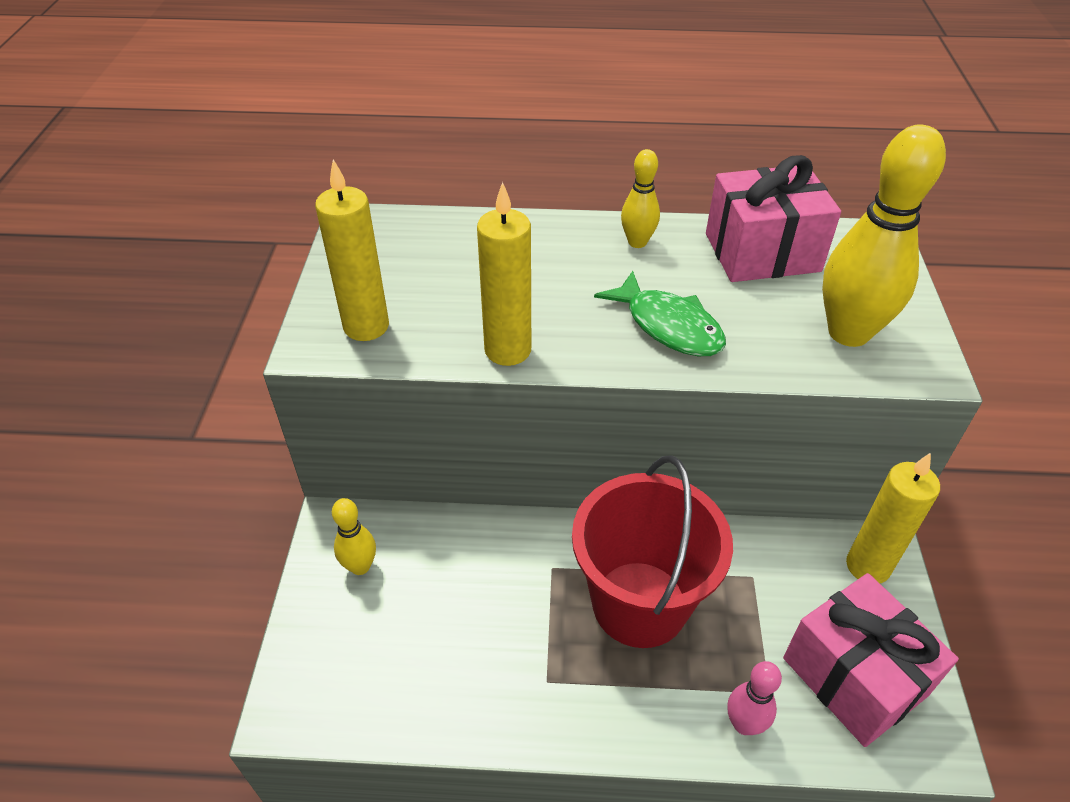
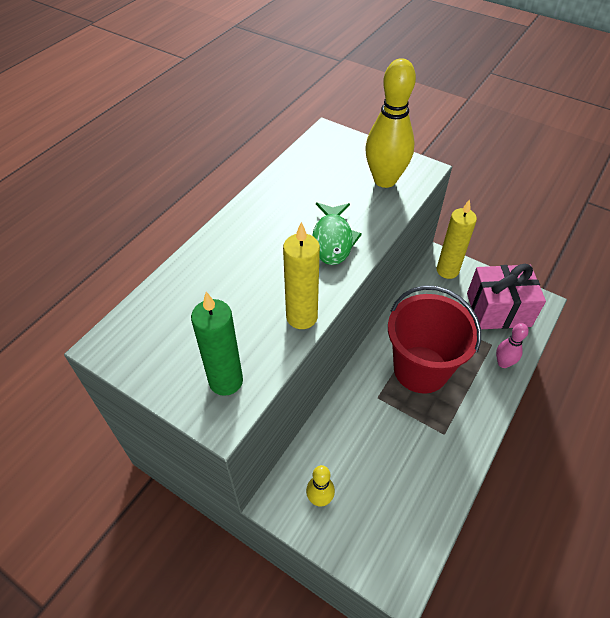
camera: 60 degrees left, 5 degrees up
(366, 326) = (226, 381): yellow candle -> green candle
(637, 242) = (255, 218): yellow bowling pin -> none
(669, 326) = (333, 240): green fish -> green fish turned 105 degrees clockwise
(762, 252) = (304, 176): pink gift -> none

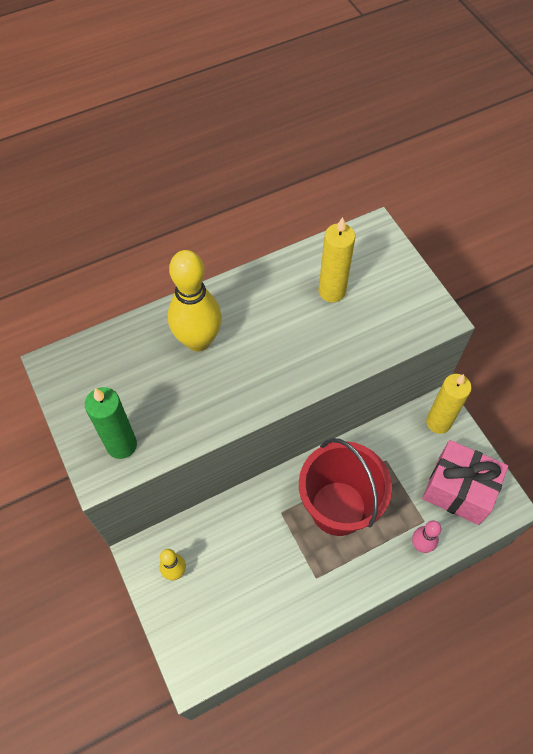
camera: 30 degrees right, 10 degrees up
(301, 317) = (217, 419): yellow candle -> yellow candle (332, 291)
(333, 240) = (296, 356): green fish -> none
(385, 180) = (392, 313): yellow bowling pin -> yellow bowling pin (198, 340)

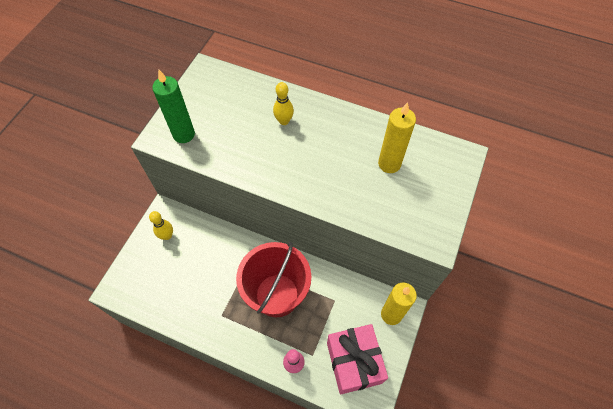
camera: 50 degrees right, 0 degrees up
(198, 340) = (284, 121): yellow bowling pin -> yellow bowling pin, size x0.51

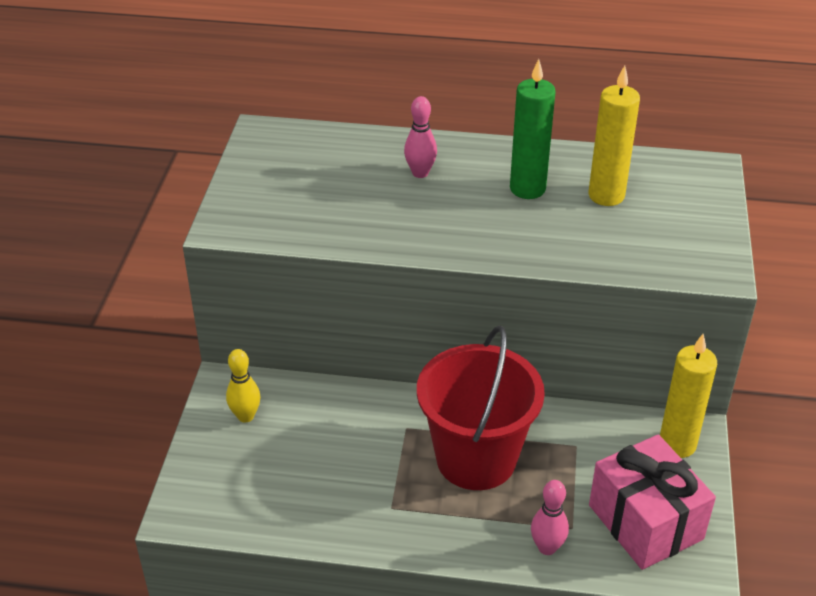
camera: 15 degrees left, 20 degrees down
(184, 134) = (266, 215): green candle -> green candle (527, 189)
(284, 121) = (420, 173): yellow bowling pin -> pink bowling pin

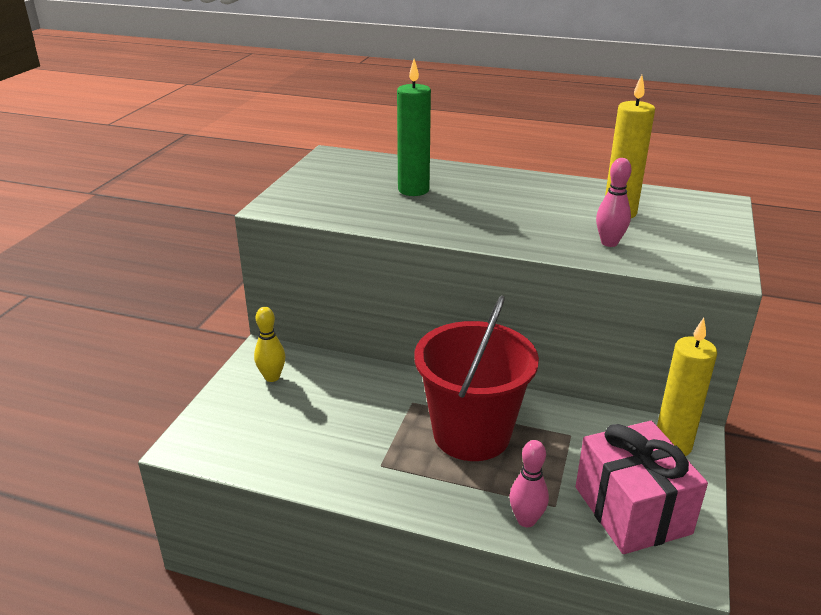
camera: 10 degrees right, 10 degrees down
(420, 173) = (455, 187): pink bowling pin -> pink bowling pin (609, 243)
(527, 189) = (547, 203): green candle -> green candle (413, 190)

